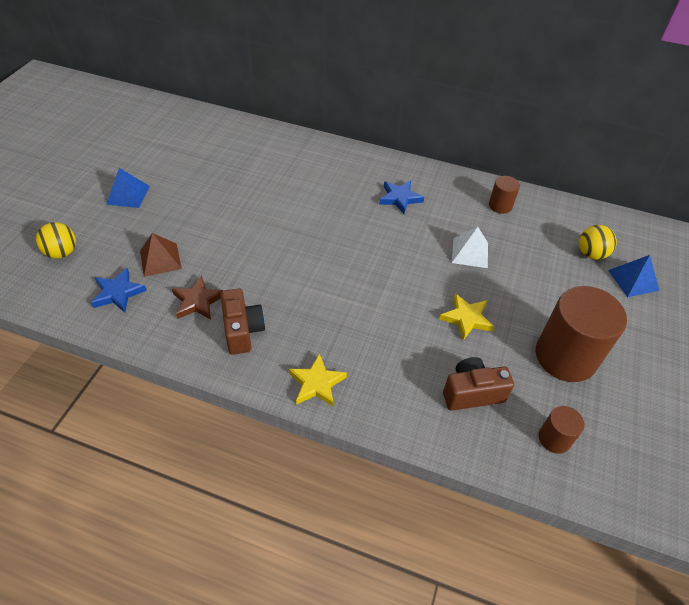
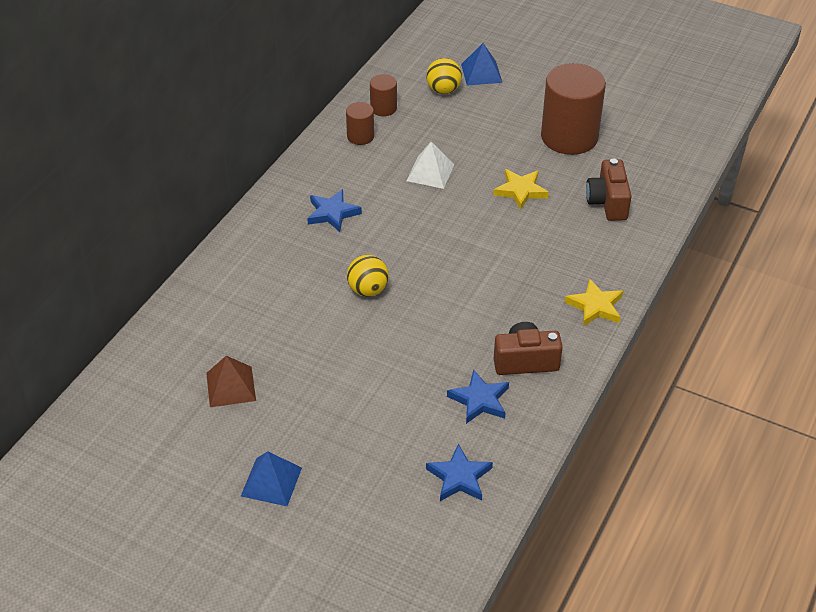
camera: 80 degrees left, 5 degrees down
(62, 252) = (379, 546): yellow ball -> yellow ball (368, 290)
(160, 259) = (406, 438): brown pyramid -> brown pyramid (230, 386)
(198, 301) = (479, 400): brown star -> blue star
(554, 438) = (653, 163): brown cylinder -> brown cylinder (383, 108)

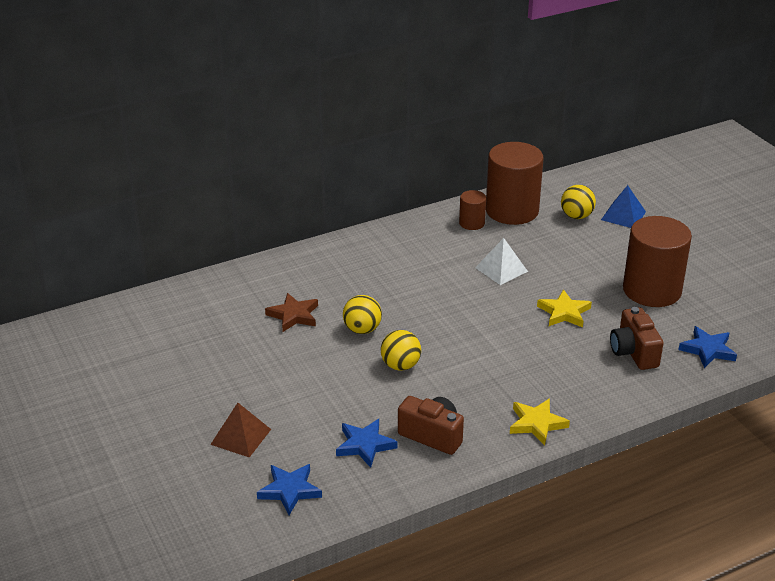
camera: 35 degrees right, 10 degrees down
(230, 386) = (194, 348): brown pyramid -> brown pyramid (240, 436)
(271, 481) = (154, 423): blue pyramid -> none
(291, 306) = (293, 315): none -> brown star
(332, 213) = (392, 266): blue star -> blue star (707, 350)
(383, 108) = (512, 210): brown cylinder -> brown cylinder, size x2.10
(435, 309) = (400, 365): none -> yellow ball
(607, 202) = (633, 352): brown camera -> brown camera turned 45 degrees counterclockwise

